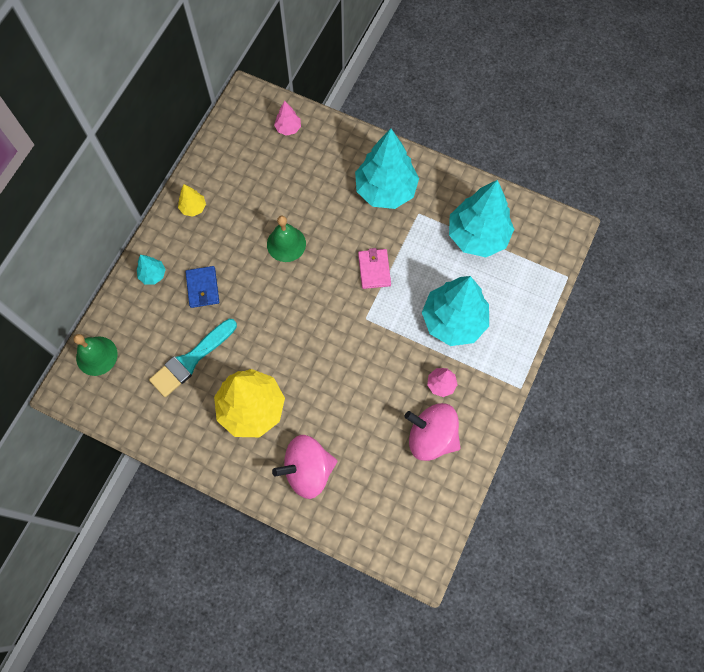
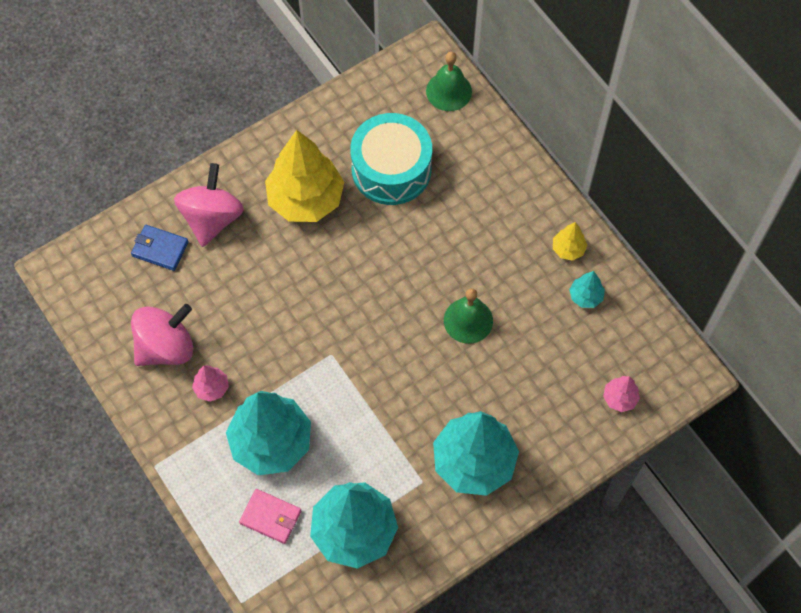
camera: 120 degrees right, 5 degrees down
(153, 275) = (509, 176): turquoise tree -> turquoise tree (585, 296)
(191, 360) = (391, 169): turquoise brush -> turquoise drum
(203, 288) = (465, 215): blue wallet -> blue wallet (160, 249)
(374, 270) = (382, 394): pink wallet -> pink wallet (270, 517)

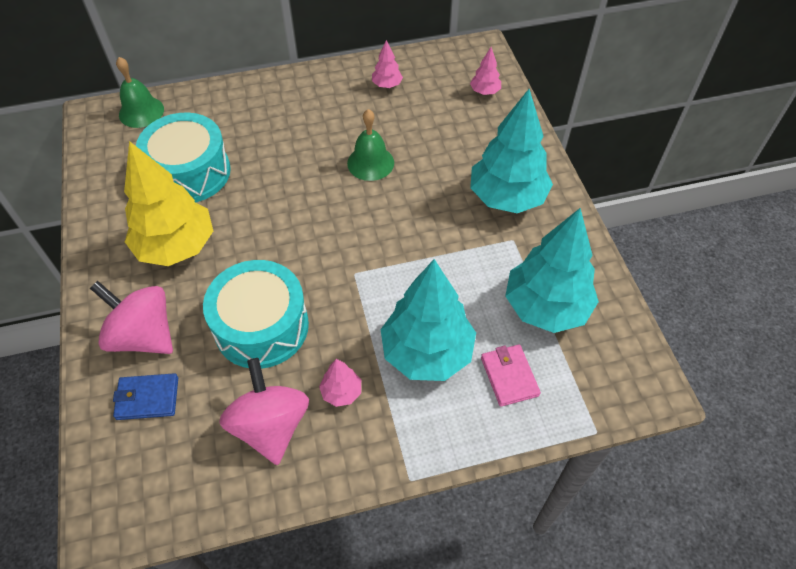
camera: 70 degrees left, 10 degrees down
(160, 249) = (147, 398): blue wallet -> blue wallet turned 45 degrees clockwise
(251, 302) = (261, 326): none -> turquoise drum
(270, 517) = (509, 376): pink wallet -> pink wallet turned 60 degrees counterclockwise
(568, 249) = (339, 83): yellow tree -> none
(585, 296) = (387, 85): turquoise tree -> pink tree

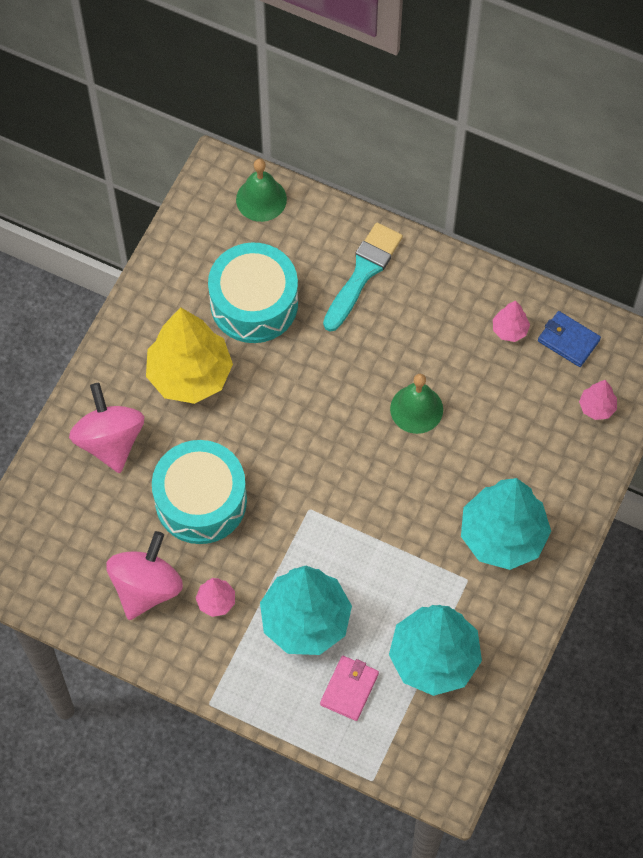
camera: 40 degrees right, 10 degrees up
(147, 398) = (78, 497): blue wallet -> blue wallet (568, 340)
(256, 110) = (363, 272): none -> turquoise brush

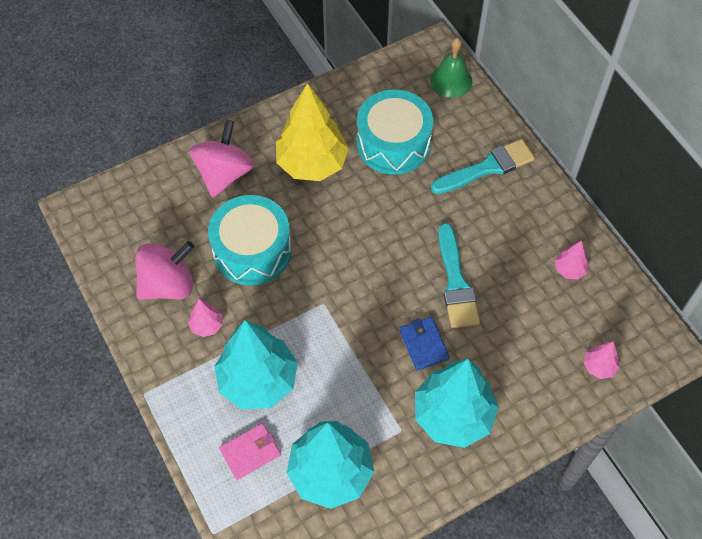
camera: 35 degrees right, 5 degrees down
(416, 409) = (456, 282): green bell -> turquoise brush
(568, 340) = (611, 304): blue wallet -> blue wallet (424, 344)

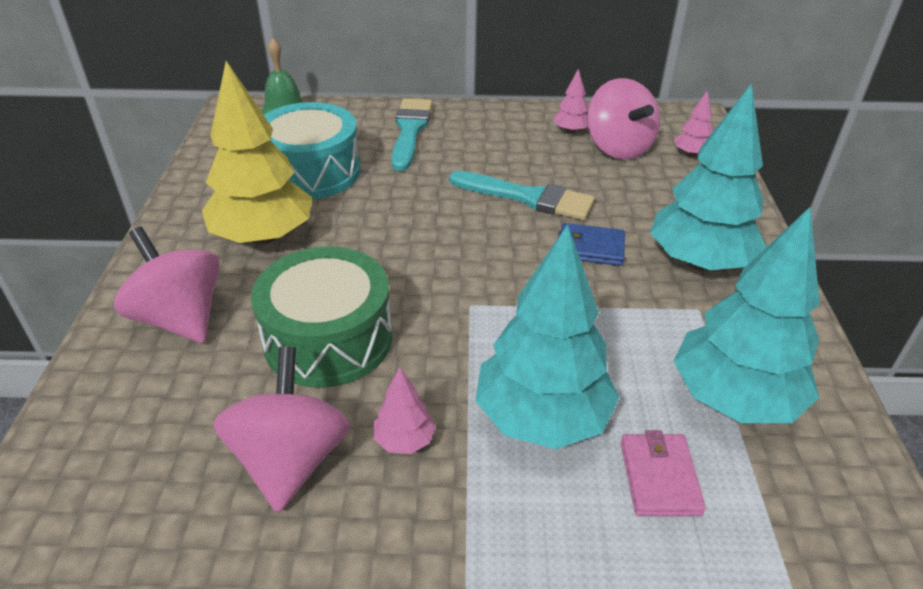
camera: 60 degrees left, 20 degrees down
(252, 250) = (328, 339): turquoise drum -> green drum
(568, 312) = (618, 148): none -> pink spinning top

